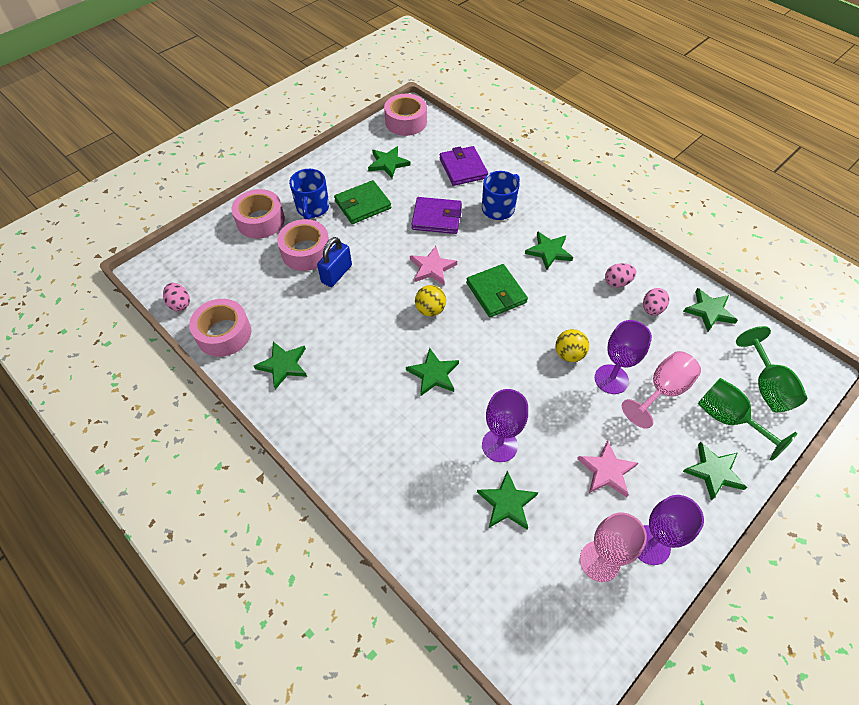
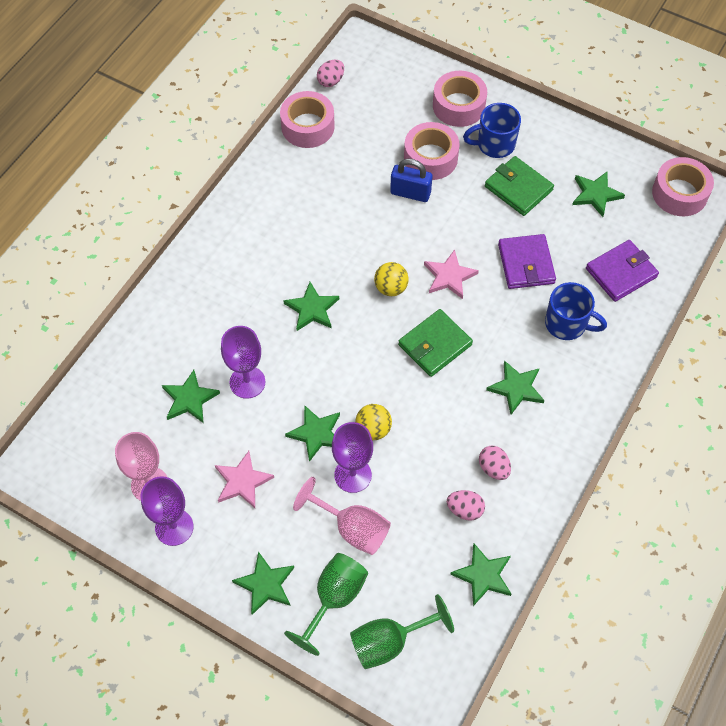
camera: 75 degrees right, 5 degrees up
(283, 365) = (286, 184): green star -> green star (316, 433)

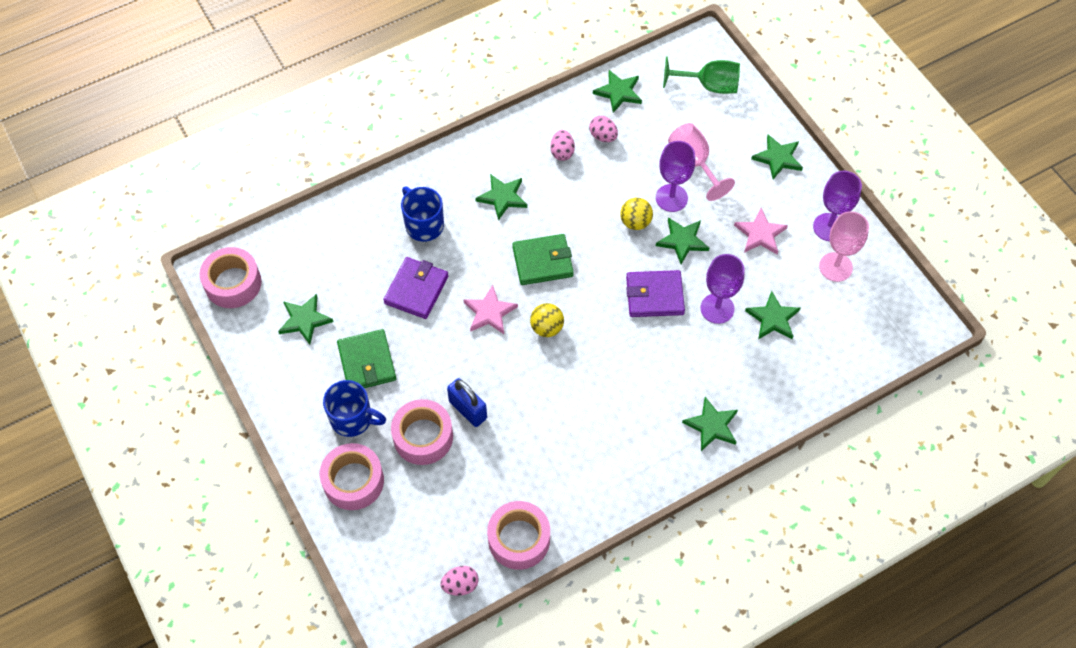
camera: 150 degrees left, 0 degrees up
(312, 309) = (627, 344): green star -> green star (712, 426)
(334, 598) = (732, 127): green goblet -> none
(621, 273) = (345, 242): purple wallet -> purple wallet (654, 296)

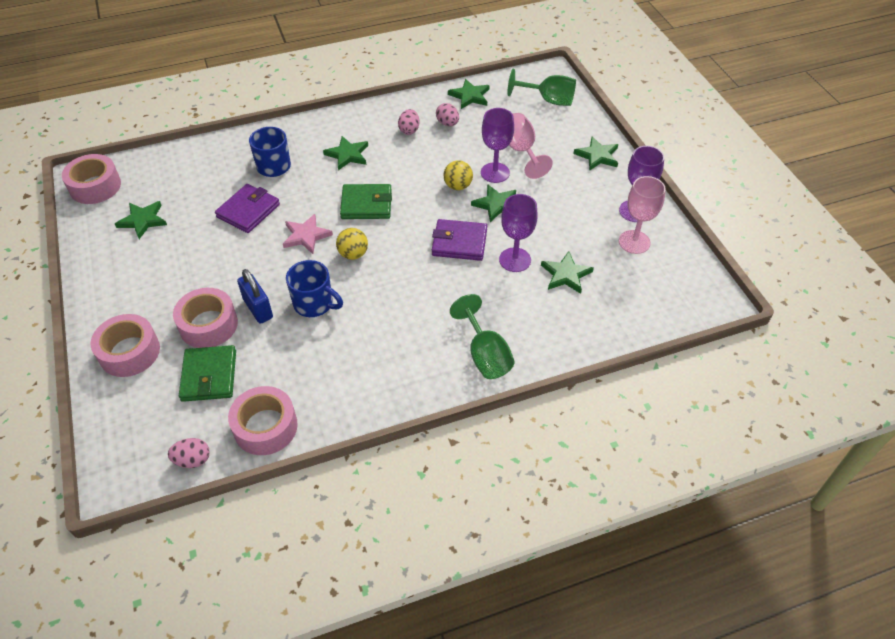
camera: 10 degrees right, 10 degrees down
(353, 419) = (151, 301): blue mug -> blue mug (314, 304)
(367, 362) = (182, 259): green wallet -> green wallet (209, 376)
(712, 426) = (485, 355): green star -> green goblet
(760, 234) = (568, 208): pink star -> none

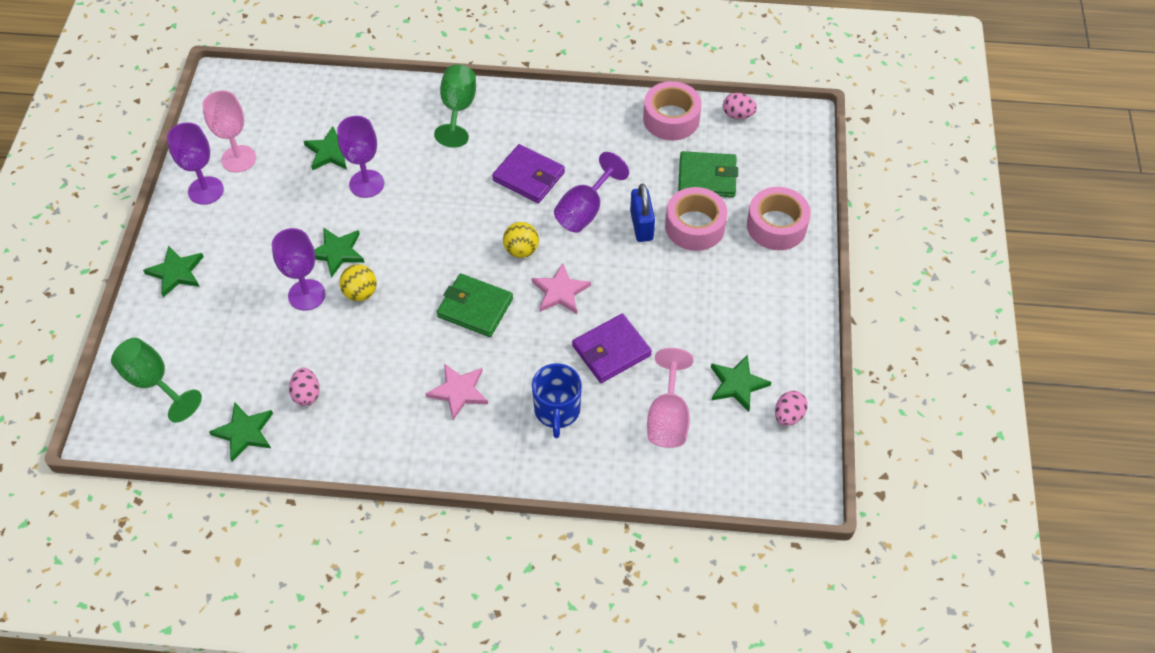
camera: 155 degrees left, 5 degrees up
(95, 186) = (789, 464): pink tape -> none
(209, 376) = (707, 177): green wallet -> green wallet turned 75 degrees clockwise
(314, 304) = (585, 210): blue mug -> purple goblet
(347, 155) = (459, 392): green star -> pink star
(409, 130) = (361, 402): pink egg -> pink egg (788, 415)
(459, 242) = (407, 223): purple wallet -> purple wallet (528, 176)
(521, 151) = (253, 314): pink goblet -> pink goblet (668, 418)

